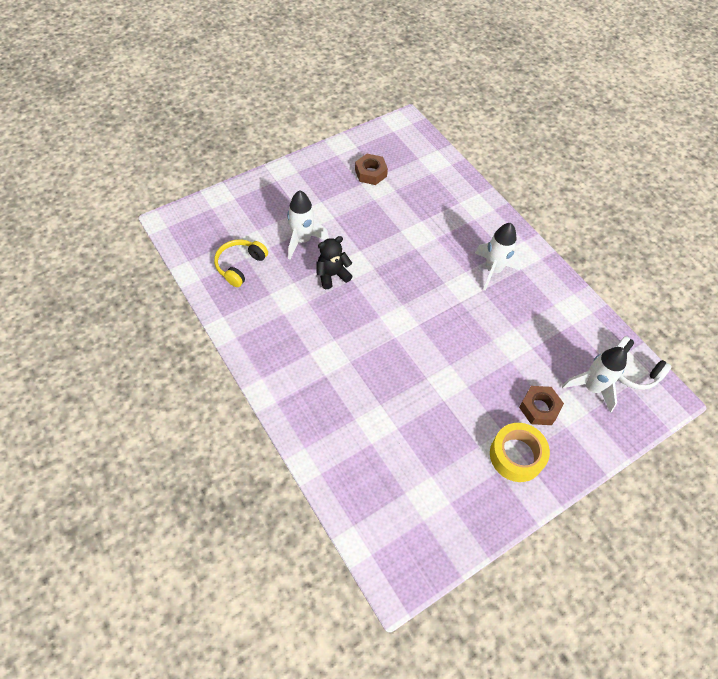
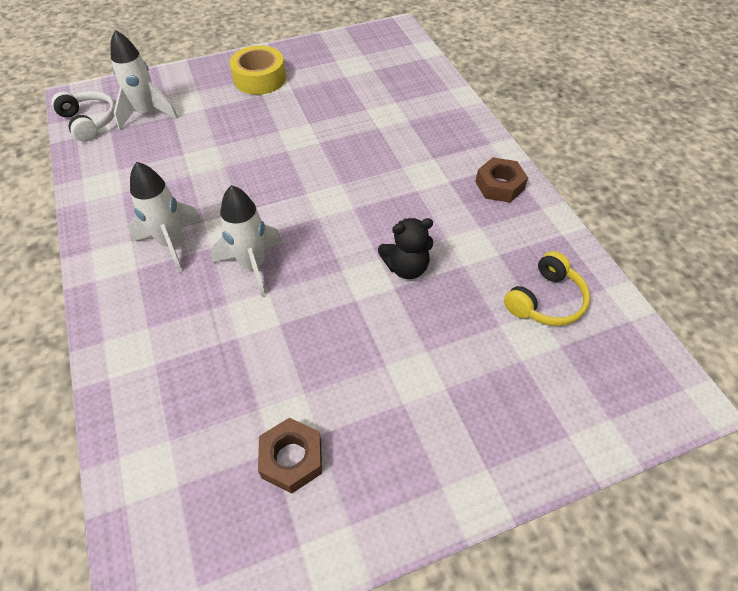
camera: 165 degrees left, 5 degrees down
(302, 240) = (445, 329): white rocket -> white rocket (253, 265)
(539, 408) = (214, 106): brown nut -> brown nut (499, 185)

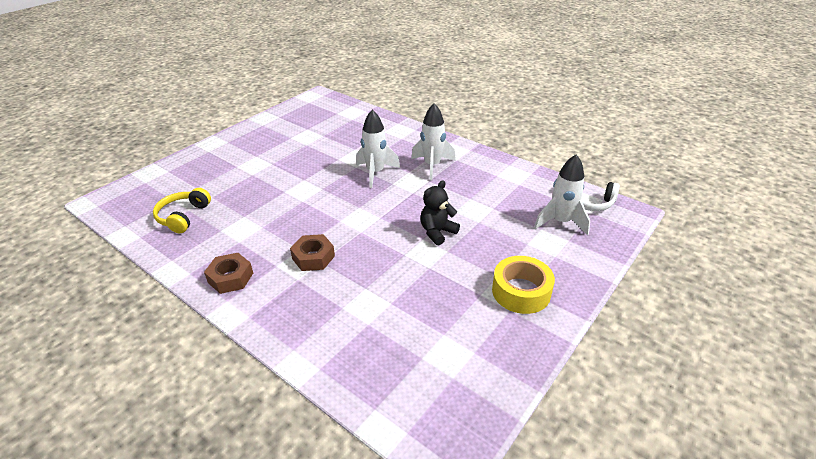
camera: 150 degrees right, 15 degrees down
(291, 459) = (297, 129): brown nut -> brown nut (313, 257)
(406, 267) = (282, 202): black teddy bear -> black teddy bear (437, 232)

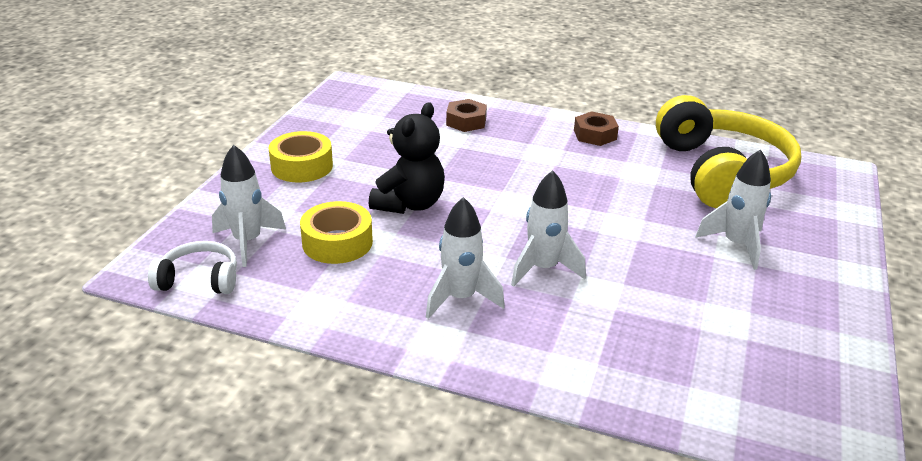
camera: 160 degrees right, 5 degrees down
(183, 216) = (721, 172): yellow headphones -> yellow headphones, size x2.17
(251, 167) = (736, 245): none -> white rocket
(313, 257) = (533, 160): brown nut -> brown nut (466, 121)
(437, 232) = (409, 204): black teddy bear -> black teddy bear, size x1.51
(497, 211) = (337, 242): none -> yellow tape

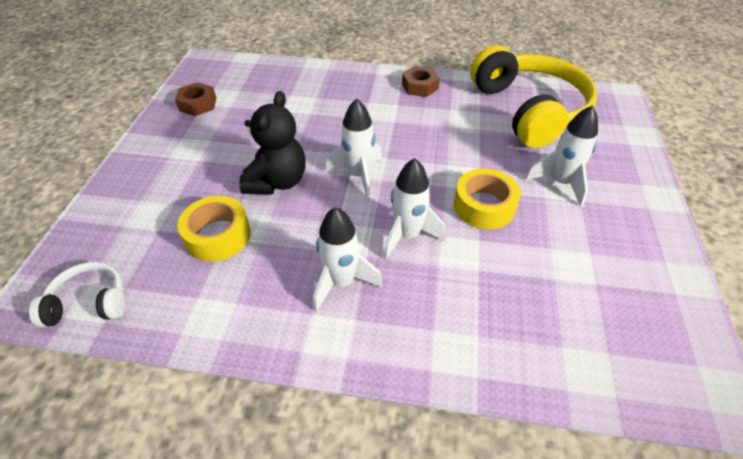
camera: 10 degrees left, 15 degrees up
(248, 242) = (132, 248): white rocket -> white rocket (358, 176)
(302, 166) = (173, 154): yellow tape -> yellow tape (484, 206)
(466, 121) = (311, 87): brown nut -> brown nut (198, 104)

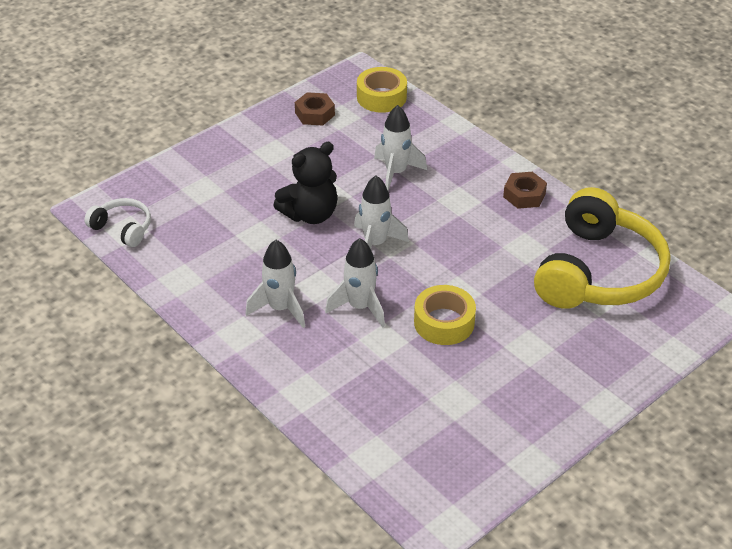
camera: 40 degrees right, 5 degrees down
(218, 235) = (232, 230): yellow tape -> yellow tape (381, 97)
(560, 183) = (533, 344): white rocket -> white rocket (396, 173)

